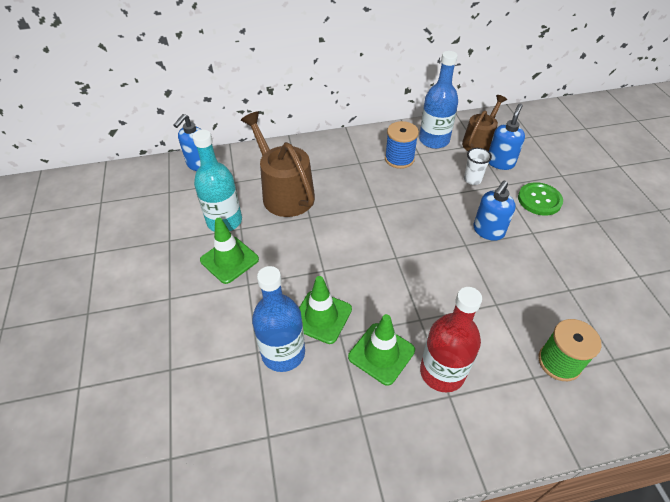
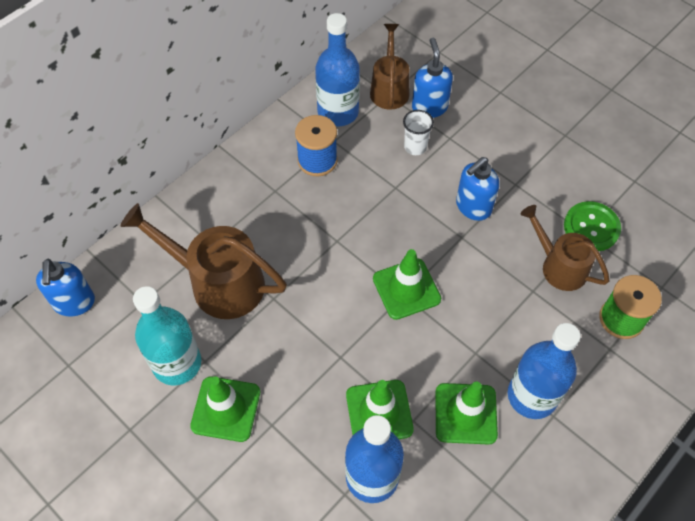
camera: 35 degrees left, 10 degrees up
(400, 255) = (406, 289): none -> green traffic cone
(442, 372) = (532, 396): red bottle -> blue bottle
(488, 231) = (473, 207): blue soap dispenser -> blue soap dispenser turned 45 degrees clockwise
(530, 299) = (559, 266): none -> brown watering can
(539, 200) = (498, 138): green button -> green button (591, 227)

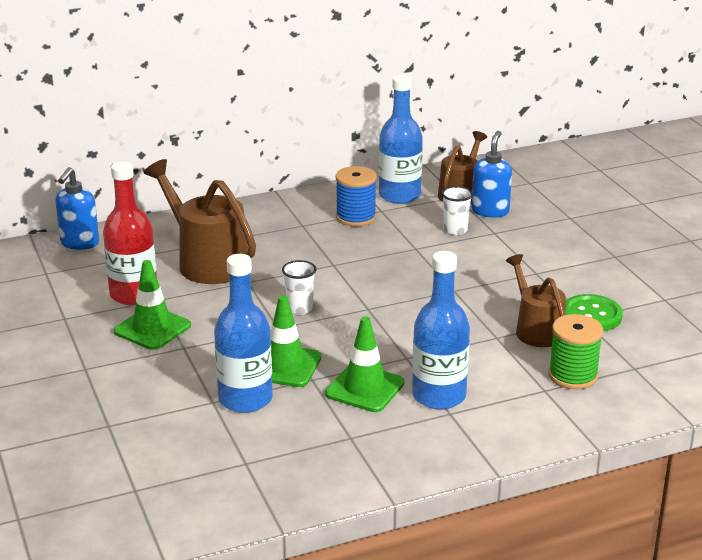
camera: 25 degrees right, 30 degrees down
(177, 363) = (134, 294): turquoise bottle -> red bottle
(344, 320) = (300, 308): none -> white cup
(406, 289) = (373, 306): green traffic cone -> none
(473, 207) = (480, 276): blue soap dispenser -> none

